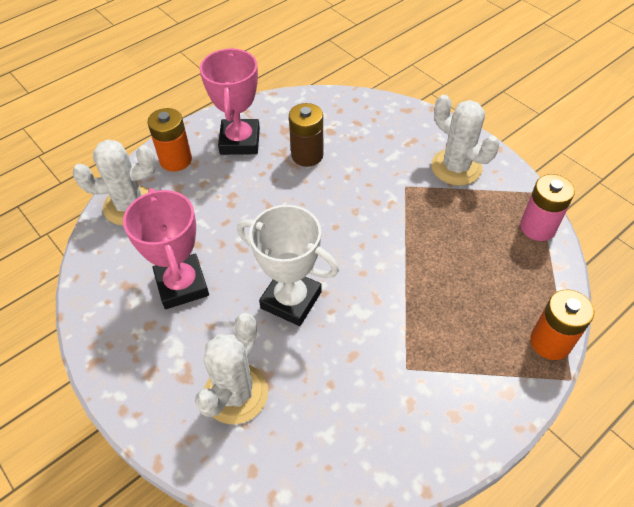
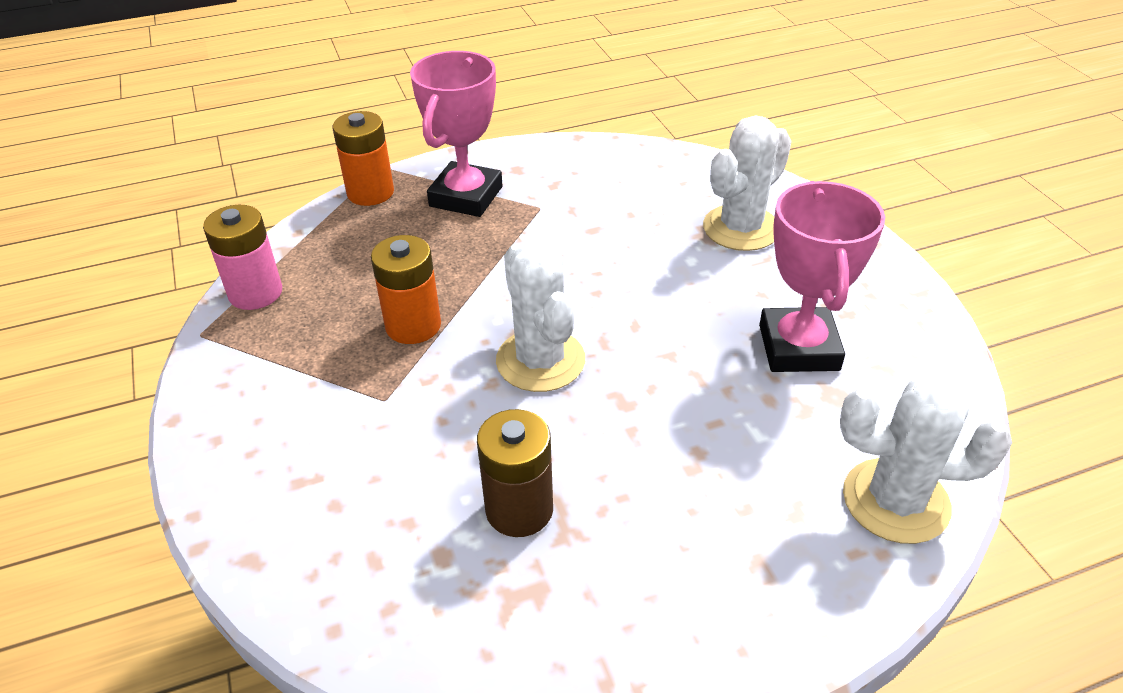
camera: 160 degrees left, 10 degrees down
(176, 160) = (799, 582): orange battery -> orange battery (413, 326)
(240, 141) = (647, 589): pink trophy -> pink trophy (466, 196)
(291, 300) = (645, 294): white trophy -> none
(456, 167) = (276, 406): white cactus -> white cactus (540, 360)

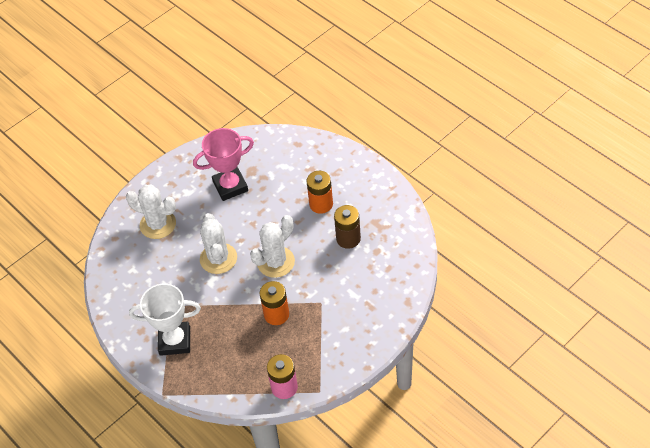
camera: 110 degrees left, 10 degrees up
(370, 192) = (188, 385): orange battery -> orange battery (321, 204)
(466, 196) = (175, 341): pink trophy -> white trophy
(895, 501) = (293, 146): white cactus -> white cactus (218, 258)

